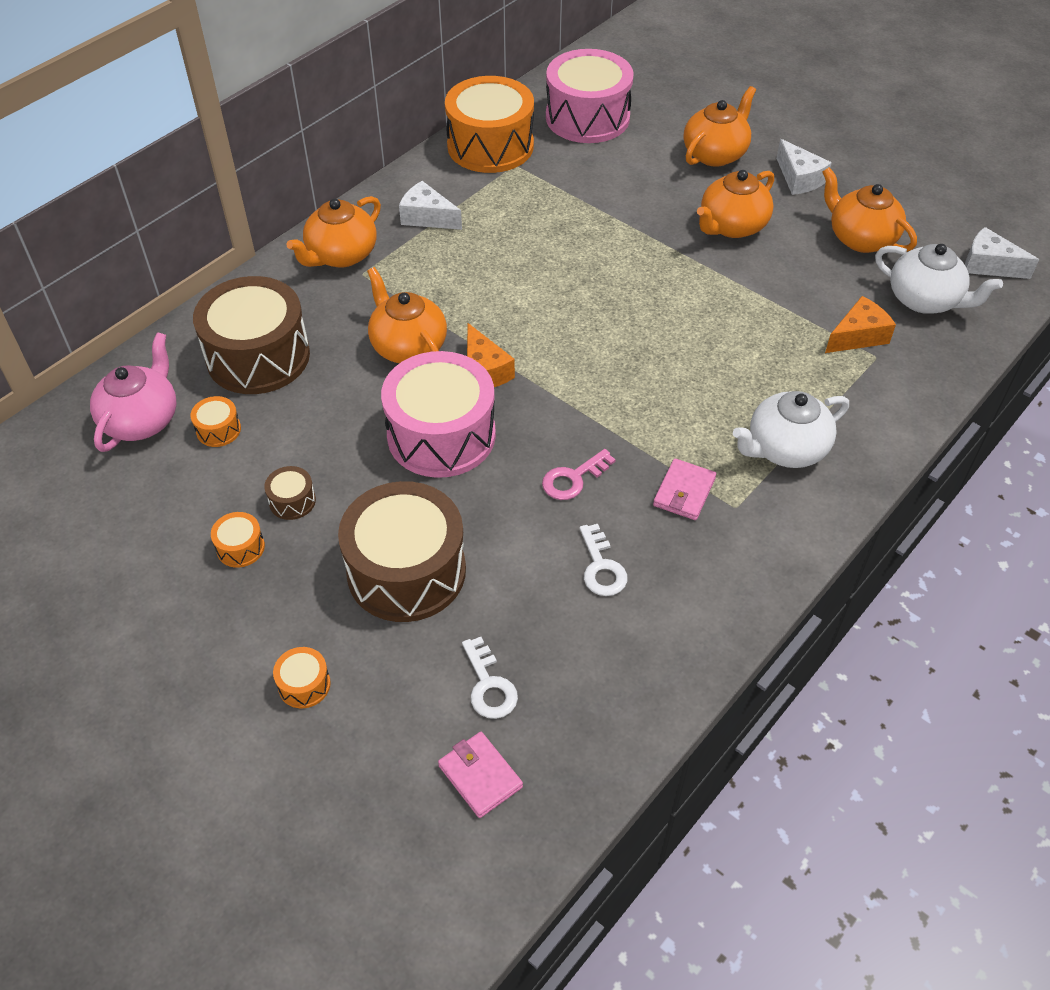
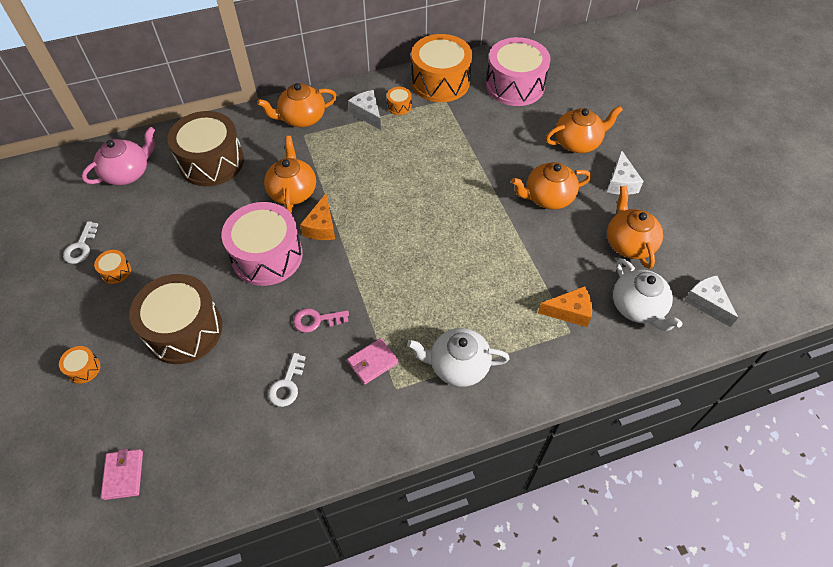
camera: 30 degrees right, 5 degrees up
(218, 430) = (159, 196): orange drum -> orange drum (399, 106)
(292, 501) = (161, 257): brown drum -> none
(489, 685) = (170, 423): white key -> white key (81, 247)

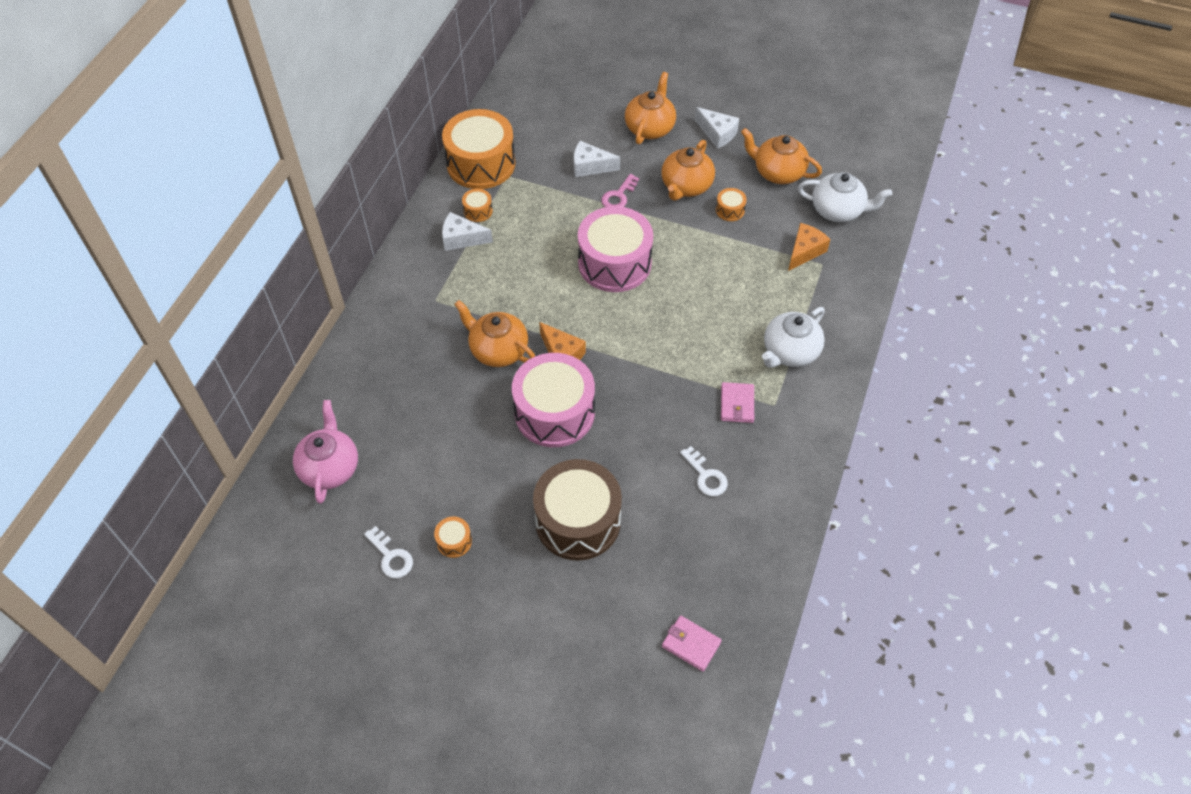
camera: 50 degrees left, 0 degrees up
(83, 368) = (547, 623): orange drum -> orange drum (730, 210)
(211, 162) = (391, 390): brown drum -> none
(301, 118) = (411, 289): orange teapot -> none
(316, 320) = (660, 417): pink key -> pink key (618, 196)
(515, 85) = (543, 119): pink drum -> pink drum (614, 263)
(706, 303) = (869, 171): white cheese -> white cheese (590, 166)

